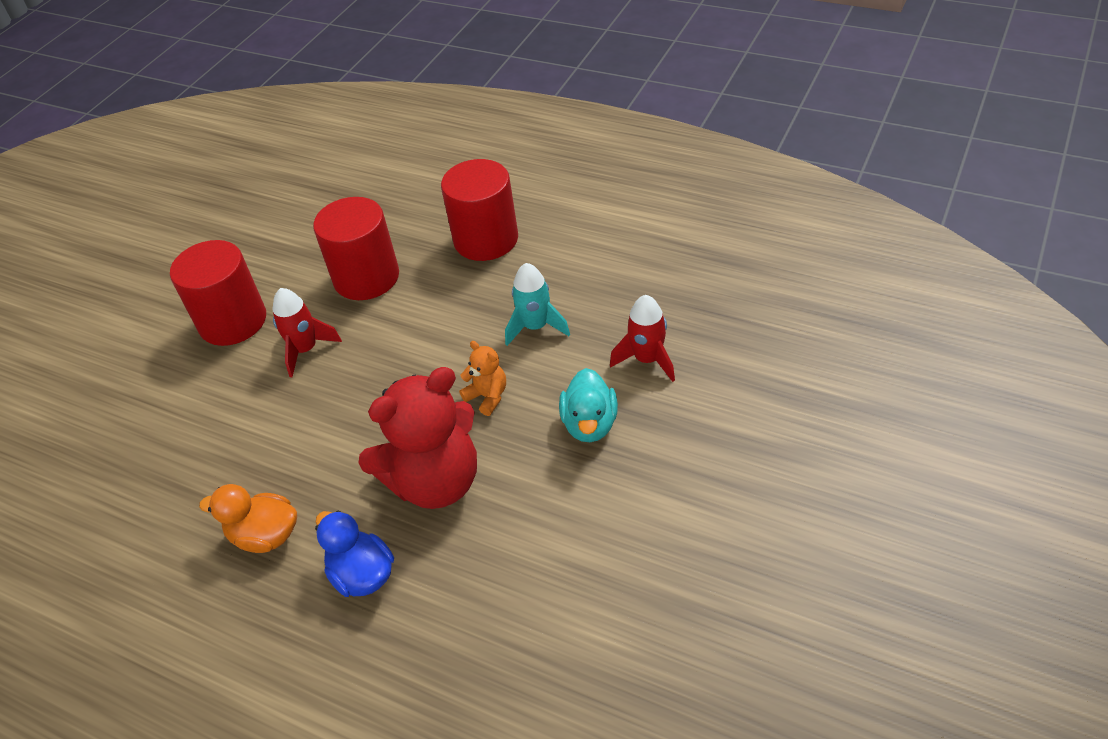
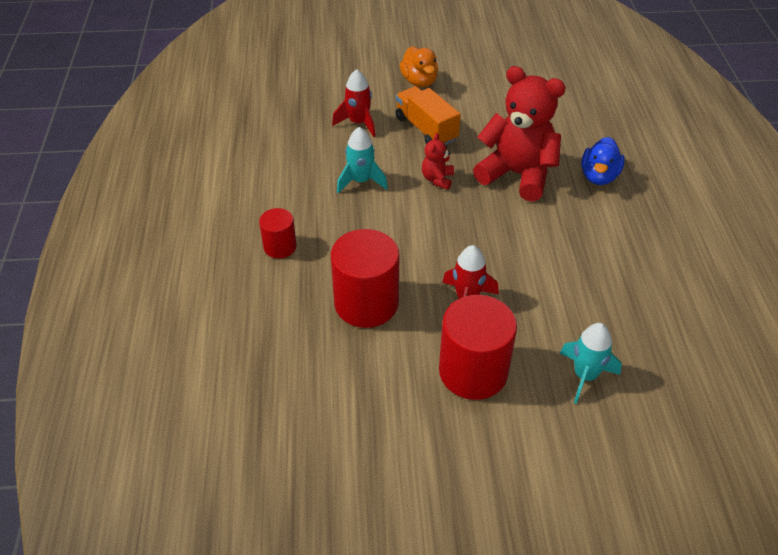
camera: 125 degrees left, 0 degrees up
(151, 396) = (585, 376): none -> turquoise rocket
(265, 536) = (618, 231): orange duck -> orange duck (419, 81)
(486, 239) = (280, 246): red cylinder -> red cylinder, size x0.55
(487, 396) = (437, 179): orange teddy bear -> red teddy bear
(590, 424) = (426, 129): turquoise duck -> orange truck

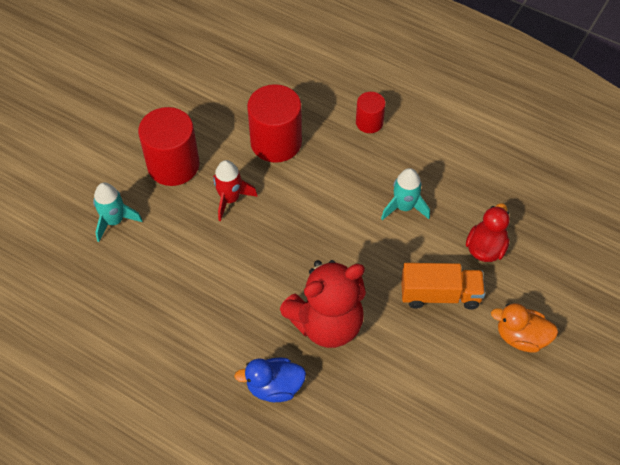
camera: 125 degrees right, 10 degrees up
(358, 123) = (485, 248): red rocket -> red duck
(437, 179) = (366, 260): red teddy bear -> none
(599, 176) = (274, 387): blue duck -> blue duck turned 60 degrees counterclockwise

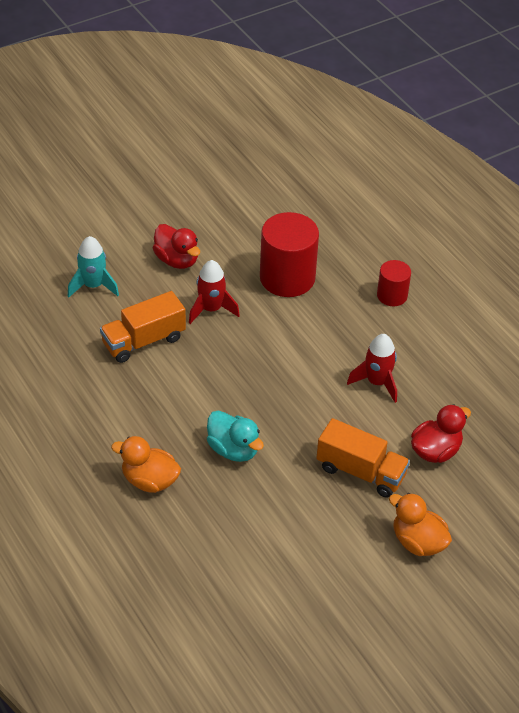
camera: 25 degrees right, 10 degrees down
(173, 165) = (177, 260): red cylinder -> red duck
(190, 255) = (143, 341): none -> orange truck
(274, 387) = (149, 480): blue duck -> orange duck
(327, 323) = (233, 449): red teddy bear -> turquoise duck
(404, 207) = (377, 382): turquoise rocket -> red rocket

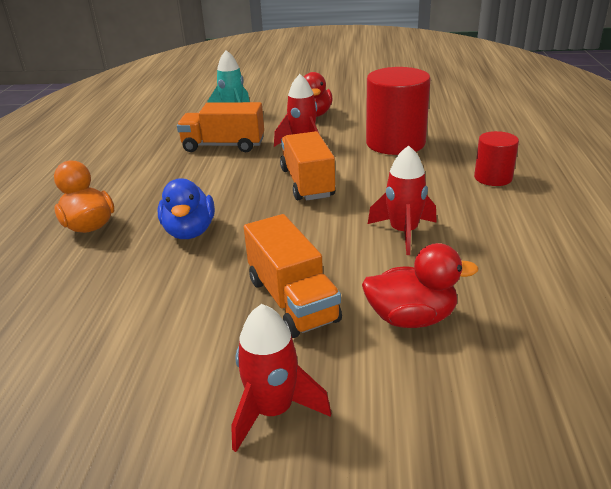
camera: 40 degrees right, 15 degrees down
(233, 449) = (190, 232): turquoise duck -> blue duck
(265, 359) = (307, 183): none -> orange truck
(418, 542) = (273, 411): orange duck -> red rocket

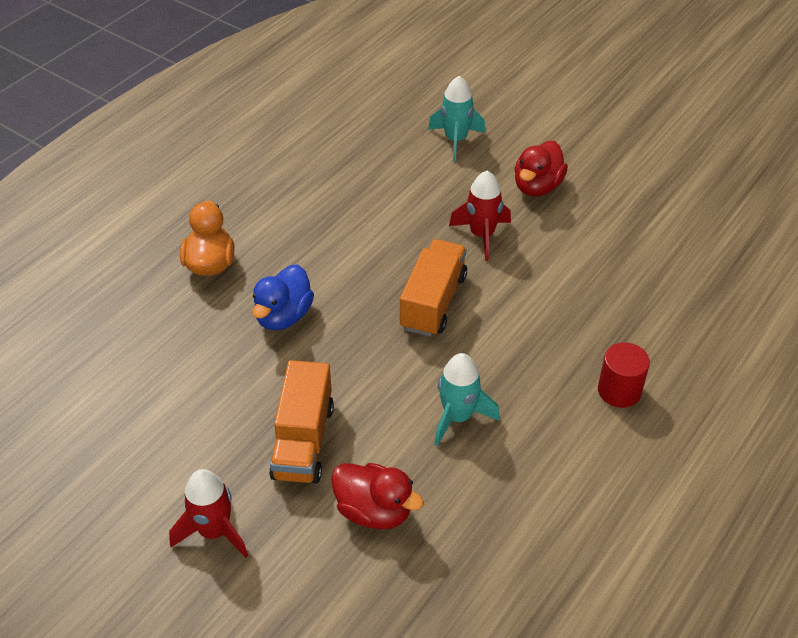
camera: 30 degrees right, 15 degrees up
(223, 146) = (401, 199): orange truck -> none
(395, 143) = (577, 283): red cylinder -> none
(403, 233) = (458, 417): red rocket -> turquoise rocket

